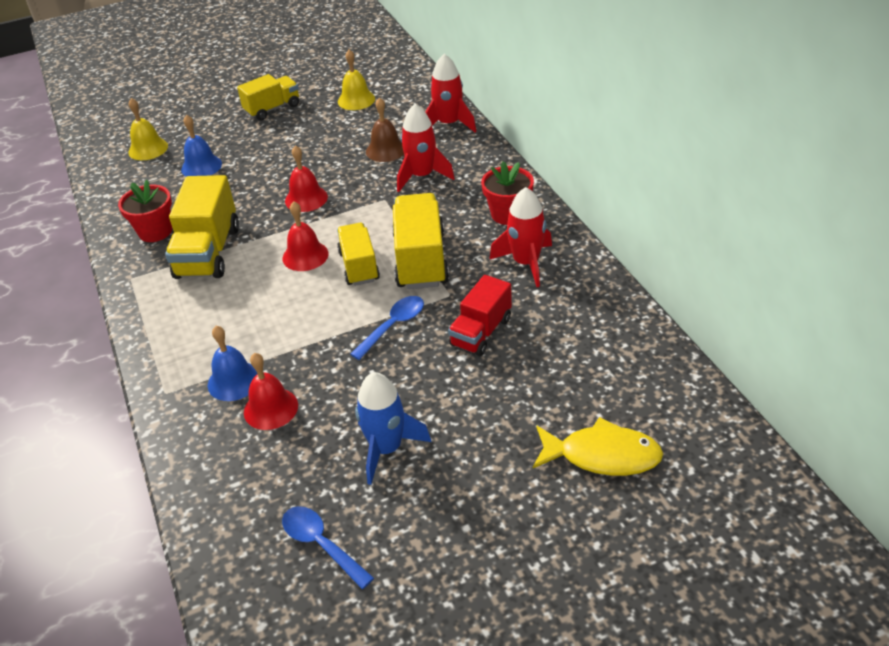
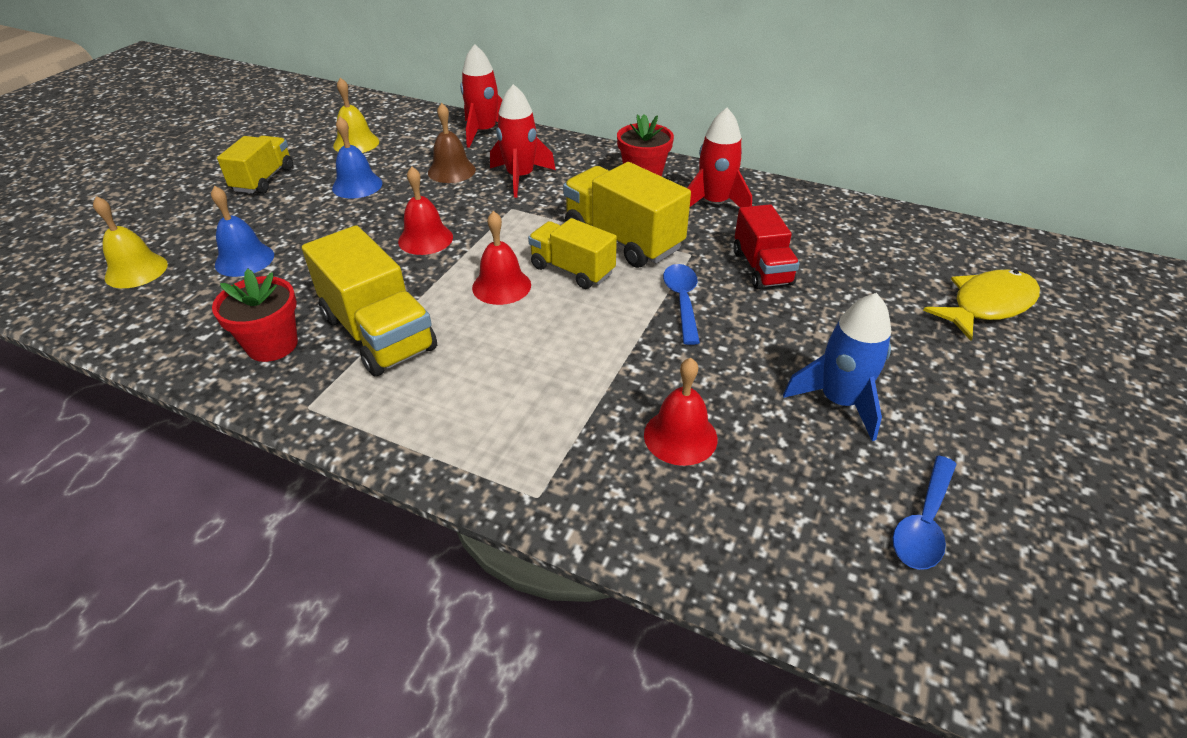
camera: 45 degrees left, 0 degrees up
(234, 381) = (600, 435): blue bell -> blue bell (357, 185)
(321, 544) = (923, 523): blue spoon -> blue spoon turned 60 degrees counterclockwise

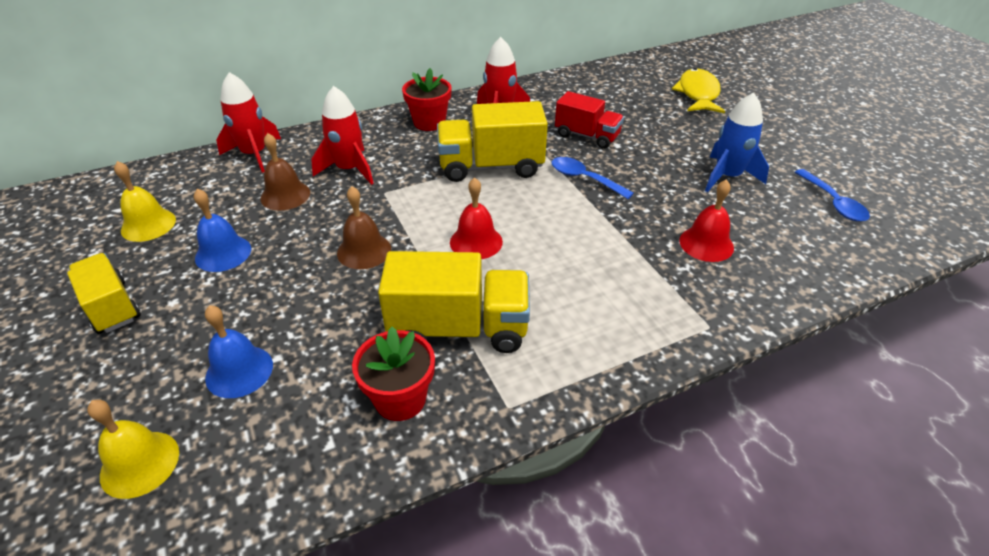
camera: 50 degrees left, 0 degrees up
(425, 239) = (364, 251): red bell -> brown bell
(572, 270) = (497, 203): yellow truck -> none

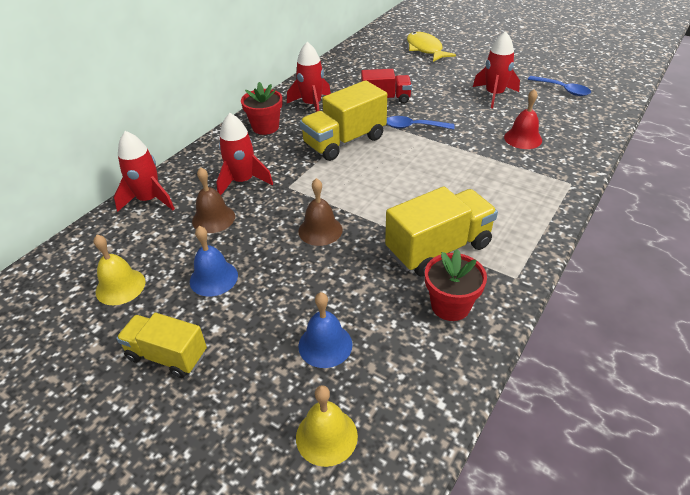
camera: 30 degrees left, 0 degrees up
(476, 242) = (389, 193): red bell -> none
(727, 177) = (494, 95): blue rocket -> red rocket

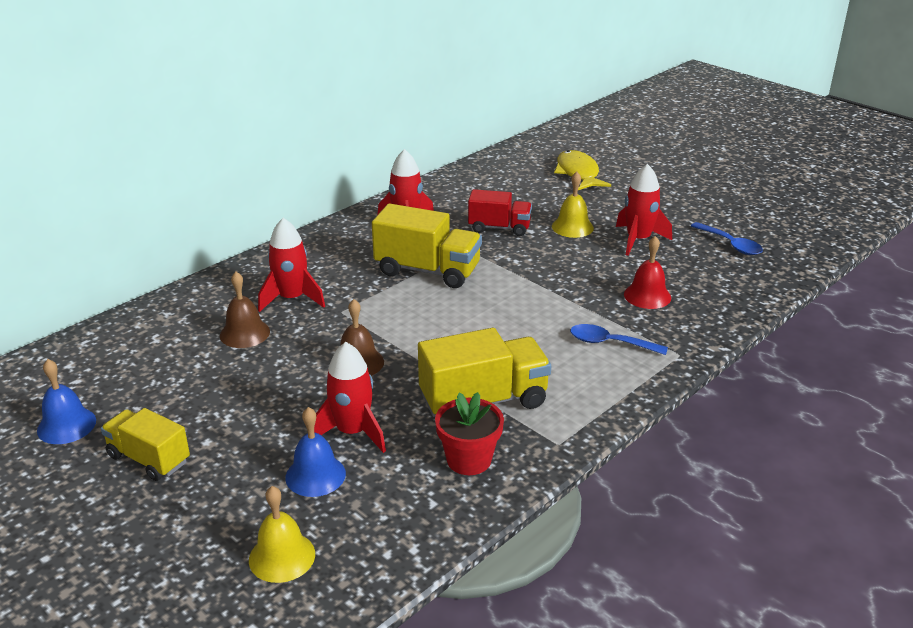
camera: 10 degrees right, 10 degrees down
(120, 286) = (123, 386): yellow bell -> yellow bell (572, 227)
(149, 200) = (181, 304): red rocket -> red rocket (352, 432)
(213, 278) = (223, 393): blue bell -> blue bell (66, 425)
(265, 127) = (341, 242): red flower pot -> none
(344, 141) = (427, 270): yellow truck -> yellow truck turned 135 degrees counterclockwise
(413, 127) = (518, 265): blue spoon -> blue spoon (610, 343)

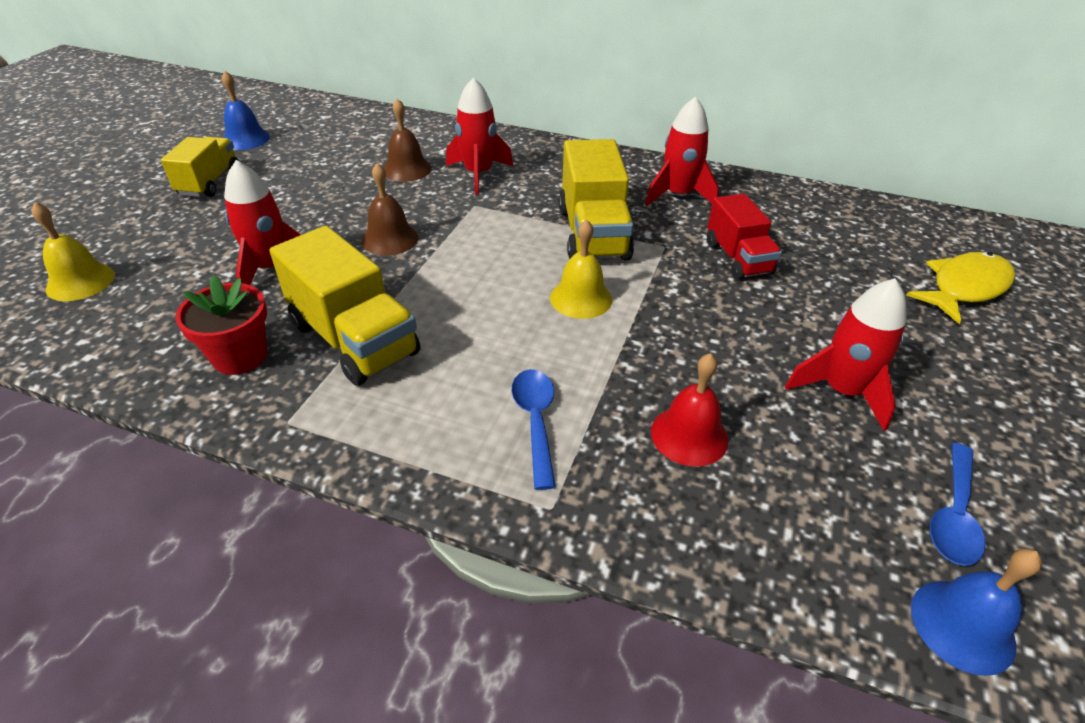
camera: 65 degrees right, 10 degrees up
(315, 475) = (199, 266): blue bell -> blue bell (962, 625)
(572, 227) = (807, 317): yellow bell -> yellow bell (581, 298)

